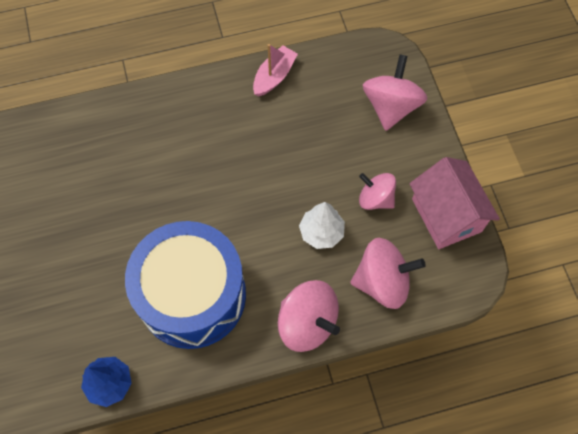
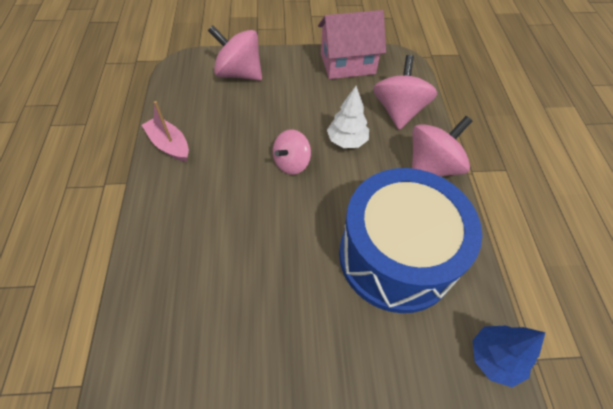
camera: 80 degrees left, 10 degrees down
(375, 198) = (323, 100): pink spinning top -> pink spinning top (291, 163)

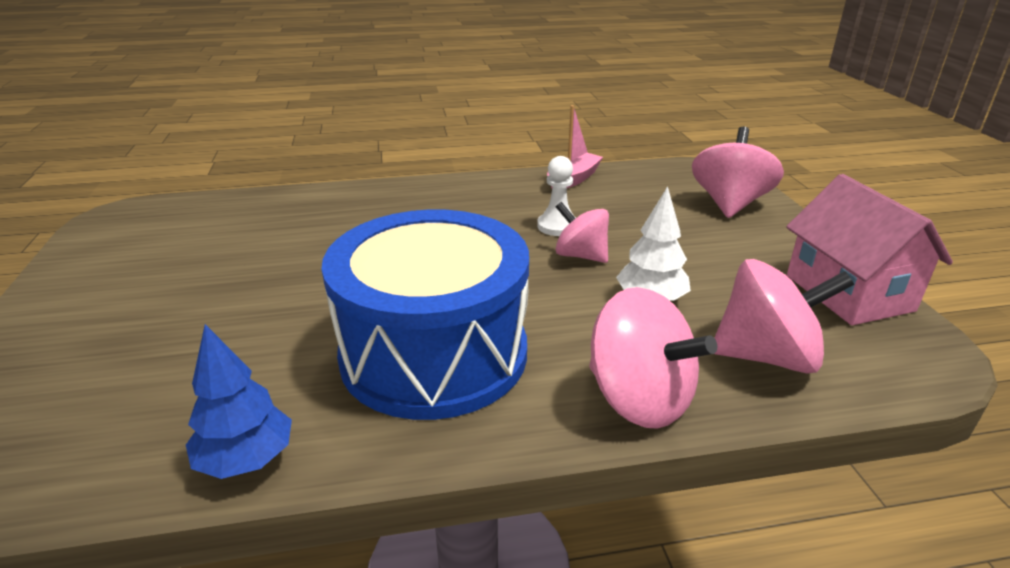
camera: 85 degrees right, 25 degrees down
(247, 168) = (557, 226): none -> white pawn

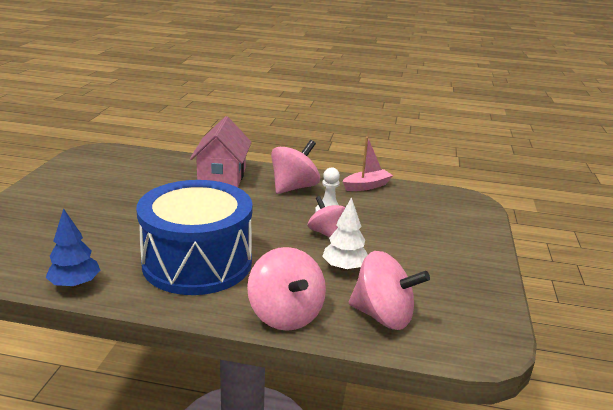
camera: 20 degrees right, 5 degrees down
(729, 204) = (459, 225): pink spinning top -> pink spinning top (294, 187)
(848, 293) = (479, 298): pink house -> pink house (222, 176)

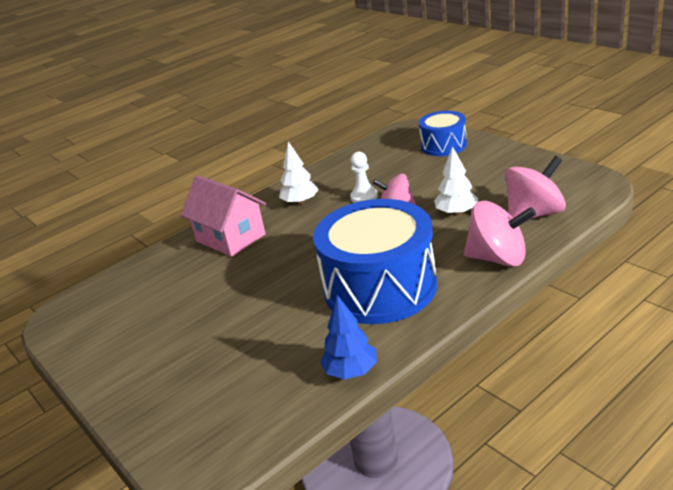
camera: 45 degrees left, 5 degrees up
(294, 187) = (300, 202): pink spinning top -> white tree
(366, 186) = (339, 165): pink boat -> none
(457, 226) = (443, 145): none -> blue drum

